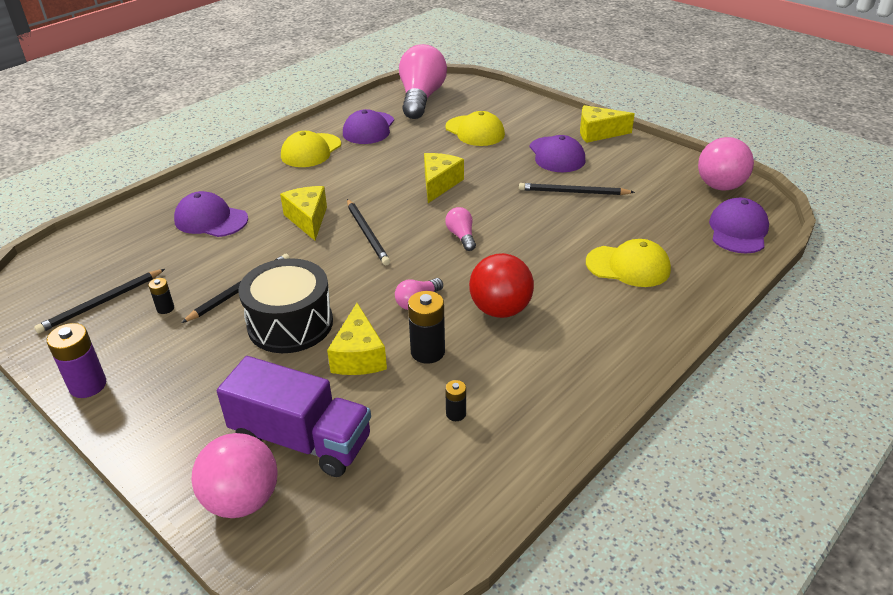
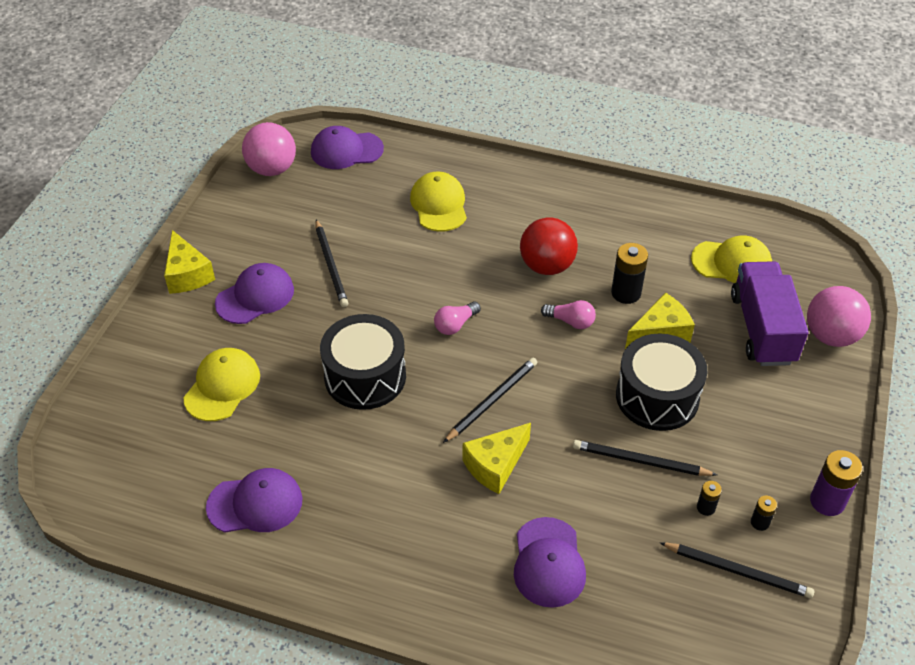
camera: 115 degrees left, 10 degrees up
(311, 151) = (343, 542): yellow cap -> yellow cap (732, 262)
(421, 98) = (139, 480): pink light bulb -> none
(439, 184) = (365, 376): yellow cheese -> black drum
(456, 414) = (675, 256): black battery -> black battery (760, 522)

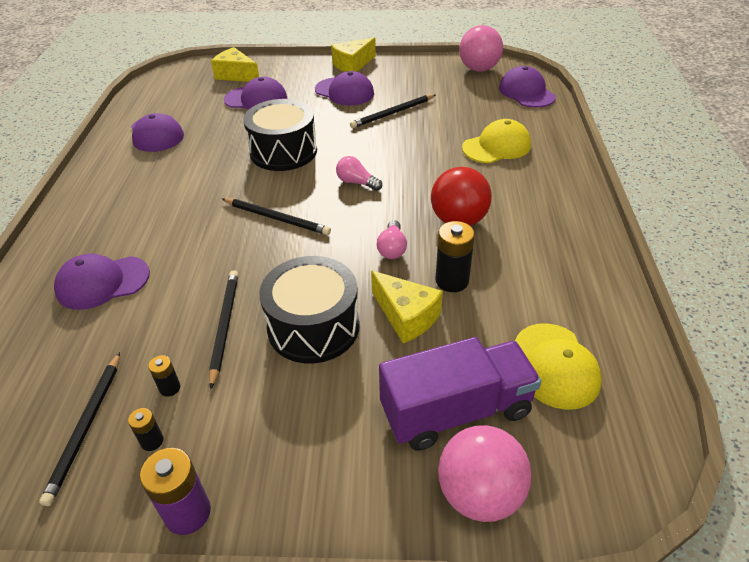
camera: 75 degrees right, 5 degrees down
(222, 386) = (256, 99): yellow cap -> purple cap
(495, 465) = (205, 233): yellow cheese -> yellow cheese (236, 75)

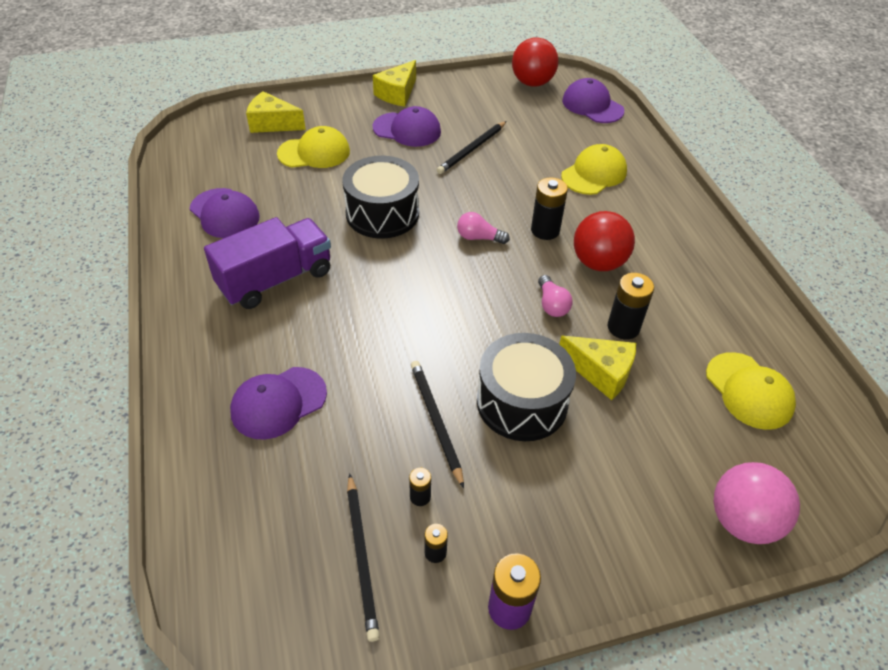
camera: 20 degrees left, 5 degrees up
(256, 99) = (314, 152): purple cap -> yellow cap
(277, 218) = (420, 293): black pencil -> none
(422, 186) = (545, 230): none -> black battery
(455, 411) = (688, 453): purple truck -> purple truck (275, 279)
(479, 69) = (532, 83): pink ball -> red ball

